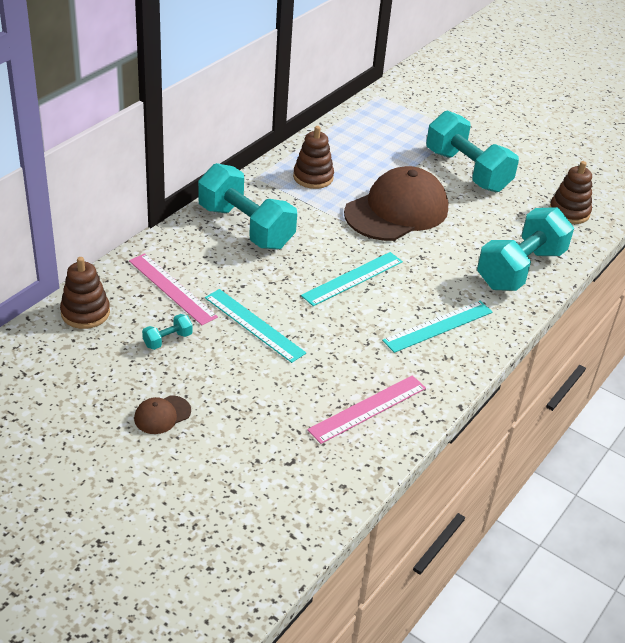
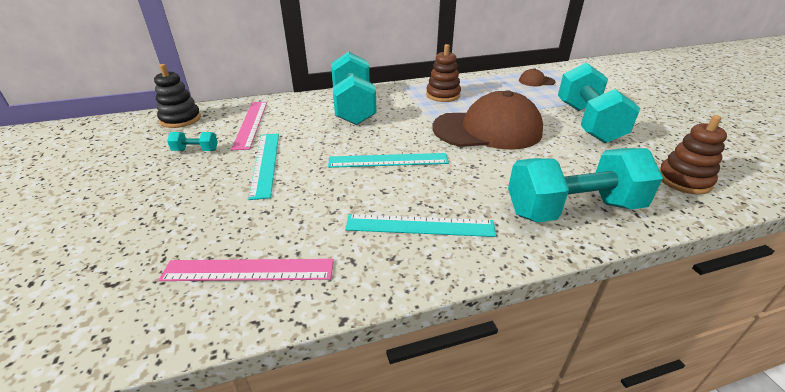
camera: 40 degrees right, 5 degrees down
(85, 313) = (180, 119): brown stacking toy -> black stacking toy
(162, 415) = (104, 195): brown cap -> brown cap (536, 81)

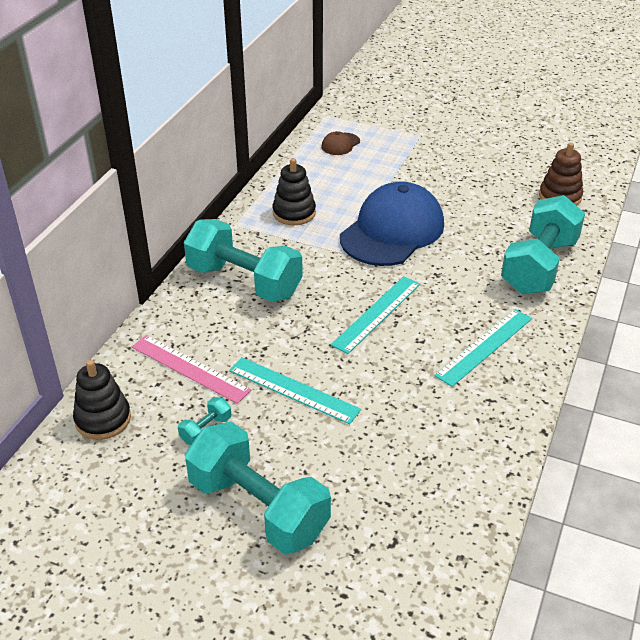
camera: 50 degrees left, 5 degrees up
(248, 270) = (450, 458): pink ruler -> none
(443, 95) = (294, 213): brown stacking toy -> black stacking toy
(487, 130) = (392, 231): brown cap -> blue cap
(587, 122) = (444, 175): turquoise dumbbell -> turquoise dumbbell (258, 508)

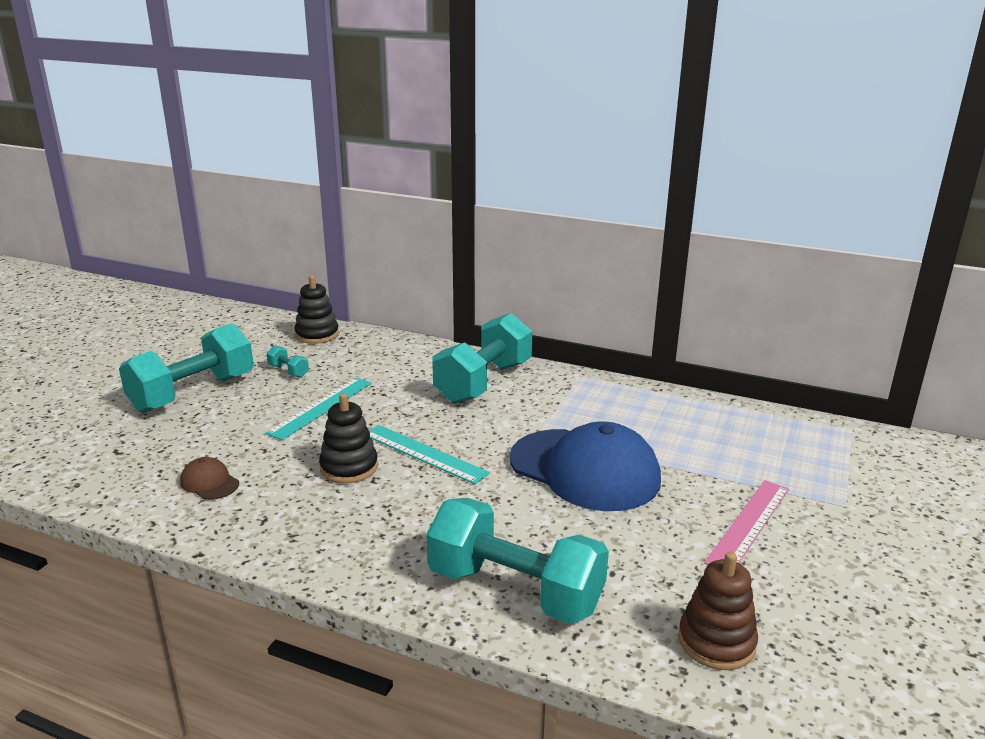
camera: 90 degrees right, 15 degrees down
(190, 368) = (364, 362): pink ruler -> pink ruler (748, 524)
(294, 213) = (609, 407): black stacking toy -> black stacking toy (349, 467)
(340, 144) = (779, 438): brown cap -> brown cap (209, 482)
(484, 346) = (352, 524): turquoise ruler -> none

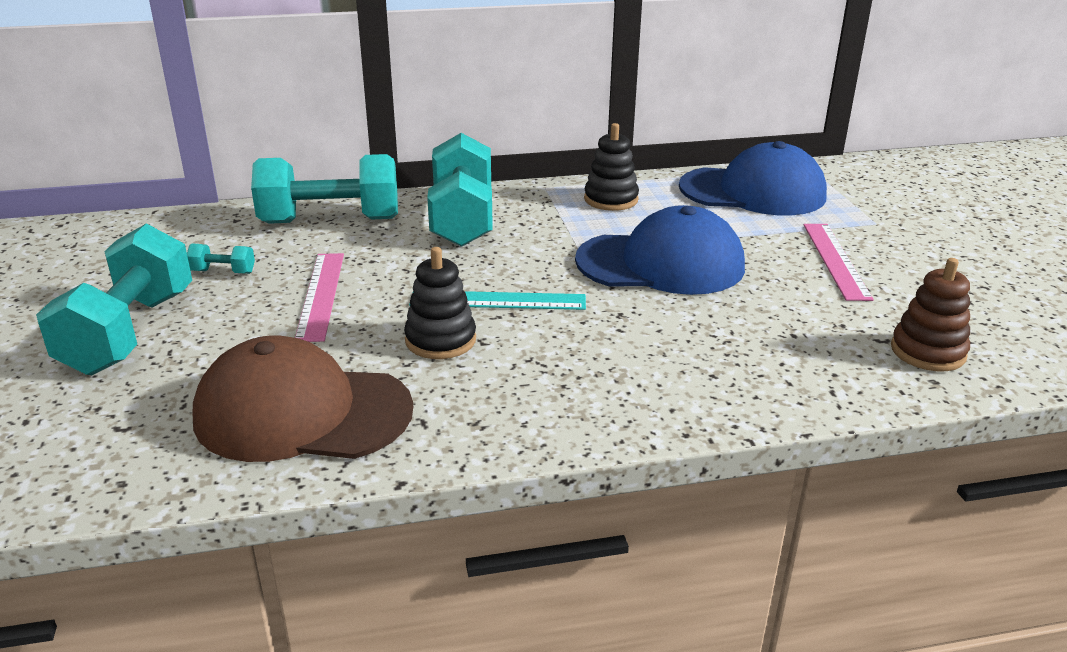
camera: 35 degrees left, 5 degrees up
(209, 482) = (302, 413): brown cap -> brown cap, size x2.47
(317, 335) = (200, 225): black stacking toy -> black stacking toy (611, 199)
(321, 407) = (321, 295): turquoise ruler -> pink ruler
(515, 590) = (743, 380): turquoise dumbbell -> turquoise dumbbell (330, 221)
(758, 435) = (753, 192): none -> blue cap

